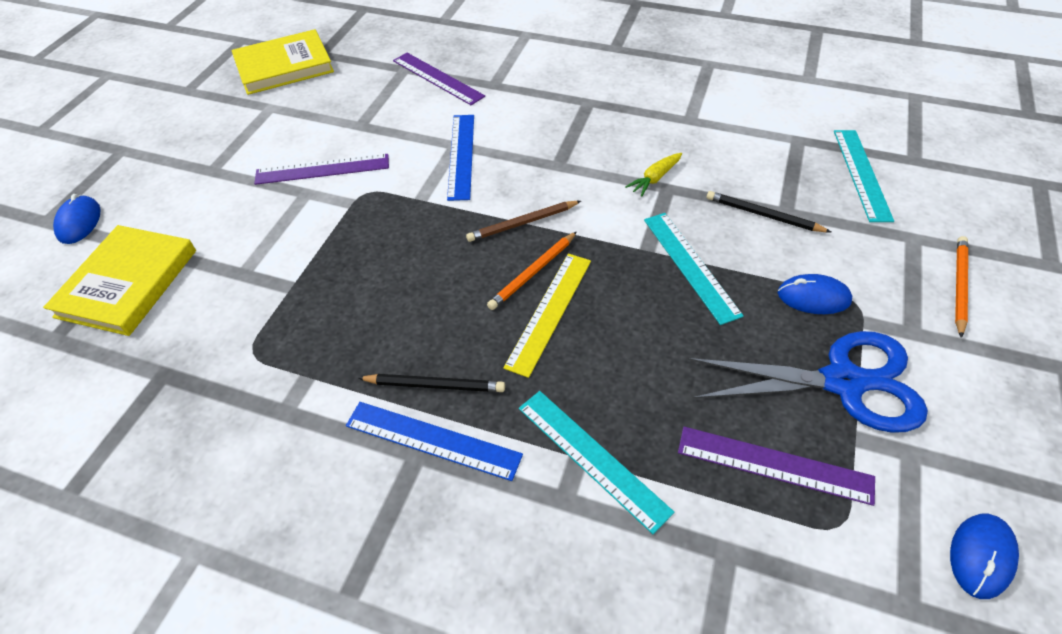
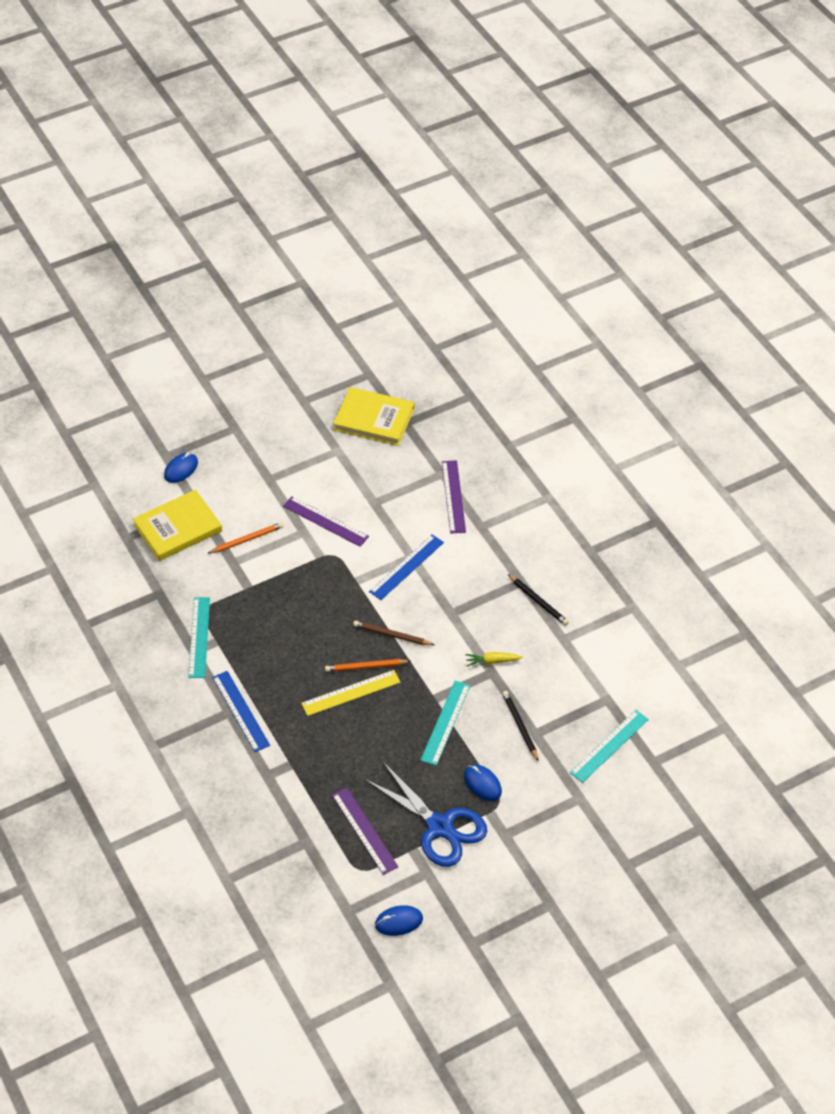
camera: 40 degrees right, 0 degrees up
(434, 385) = (264, 688): black pencil -> black pencil (538, 601)
(592, 458) = (295, 769): turquoise ruler -> turquoise ruler (199, 637)
(959, 286) = (562, 836): orange pencil -> orange pencil (247, 540)

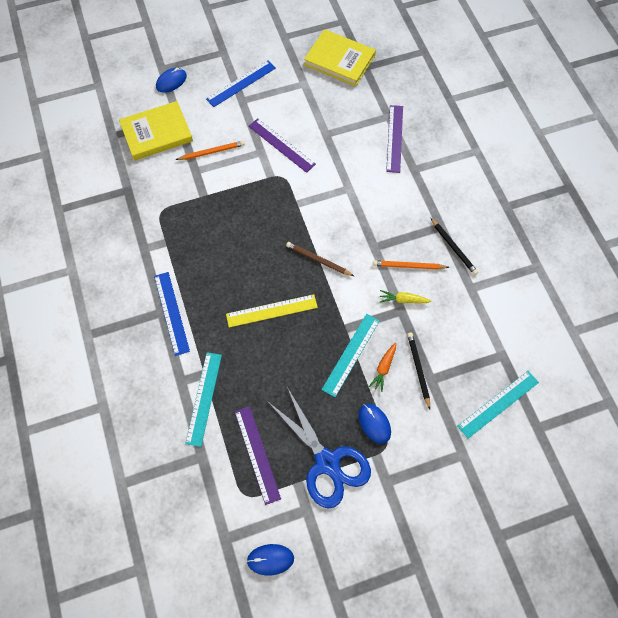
camera: 10 degrees right, 15 degrees up
(199, 637) = (151, 236): turquoise ruler -> turquoise ruler (204, 398)
(366, 666) = (290, 287): orange pencil -> orange pencil (408, 266)
(406, 567) = (343, 197): blue ruler -> blue ruler (241, 83)
(483, 730) = (383, 368): none -> orange carrot

